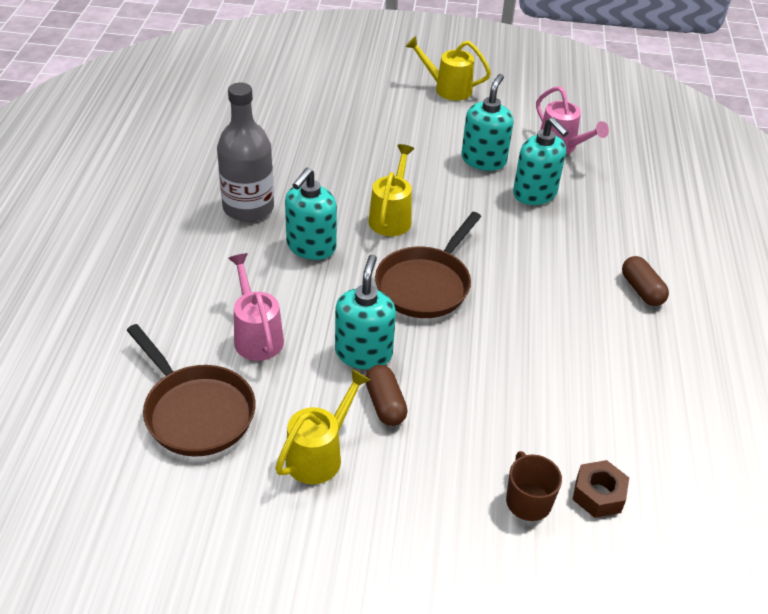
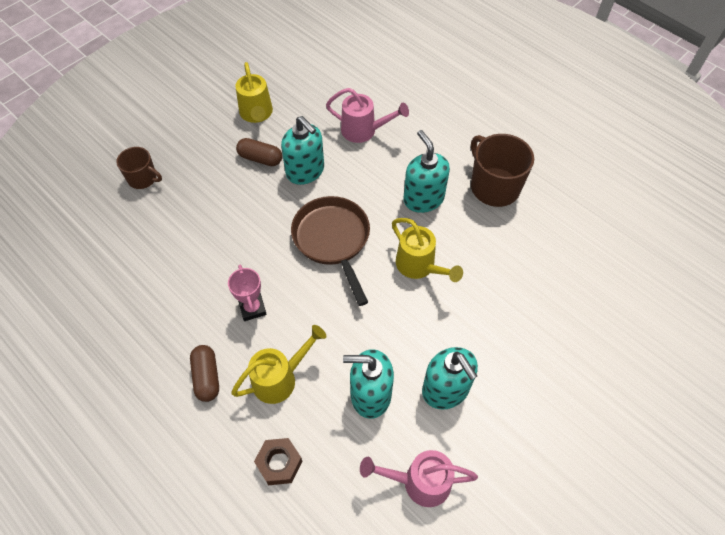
camera: 130 degrees right, 15 degrees up
(196, 412) = (330, 82): brown pan -> none
(248, 208) = (494, 186): grey bottle -> brown mug
(447, 89) = (588, 450): yellow watering can -> yellow watering can (280, 378)
(554, 299) = (252, 308): none -> pink trophy
(598, 494) = (112, 211): brown nut -> brown nut (279, 463)
(642, 290) = (207, 377): brown capsule -> brown capsule turned 60 degrees clockwise

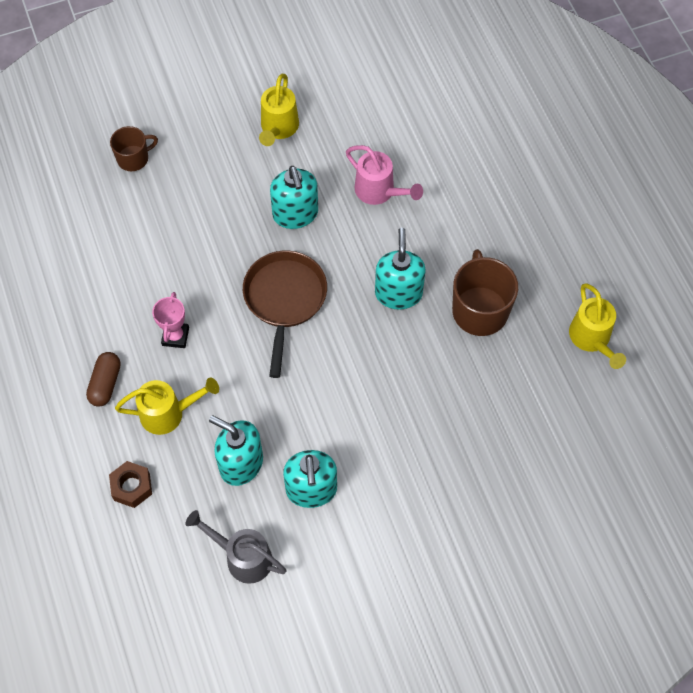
camera: 25 degrees right, 5 degrees up
(143, 178) = (133, 158): brown mug -> brown mug turned 75 degrees counterclockwise
(260, 158) = (257, 182): brown capsule -> none
(419, 266) = (354, 362): yellow watering can -> yellow watering can (592, 339)
(419, 482) = (242, 557): pink watering can -> grey watering can

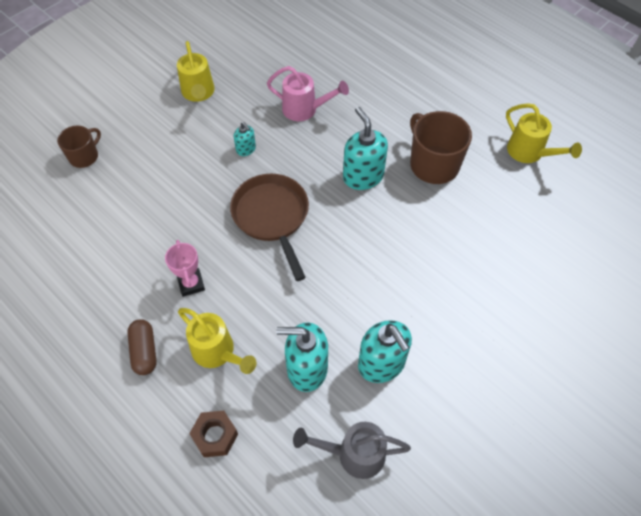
camera: 25 degrees left, 5 degrees down
(169, 413) = (217, 352): yellow watering can -> yellow watering can turned 75 degrees clockwise
(295, 214) = (246, 149): turquoise soap dispenser -> turquoise soap dispenser, size x0.52

